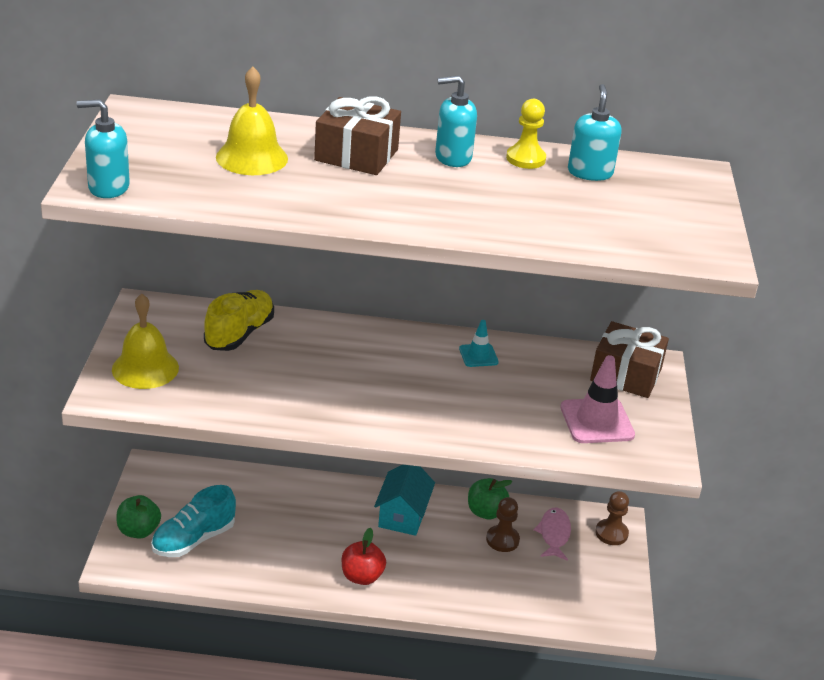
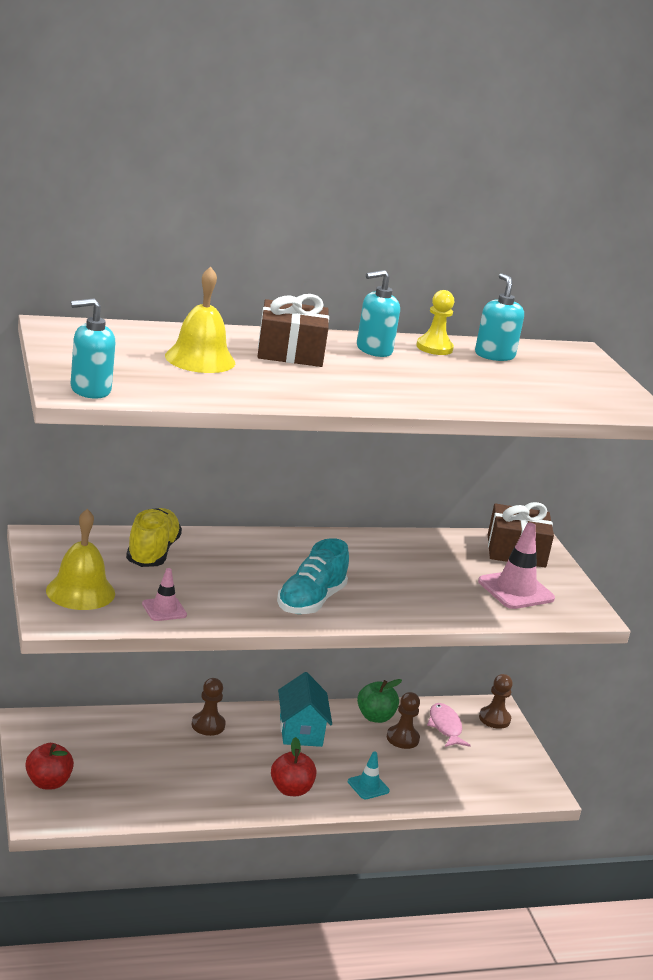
camera: 20 degrees left, 10 degrees down
(139, 531) = (48, 782): green apple -> red apple
(193, 539) = (109, 782): turquoise shoe -> turquoise shoe (310, 601)
(213, 398) = (164, 609): none -> pink traffic cone
(315, 495) = (208, 725): none -> brown pawn
(478, 355) = (382, 549): turquoise traffic cone -> turquoise traffic cone (368, 786)

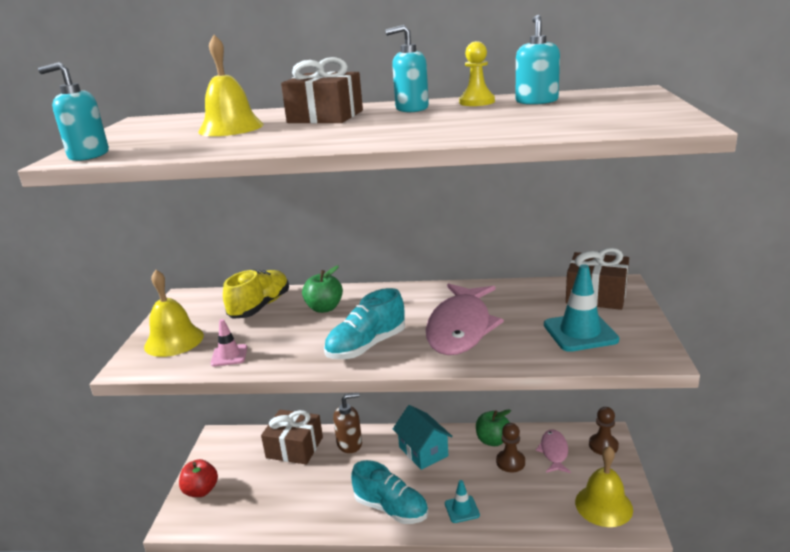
camera: 25 degrees right, 0 degrees up
(140, 731) = (294, 447): none -> brown gift
(208, 725) = (350, 444): brown pawn -> brown soap dispenser
(232, 557) = (324, 308): none -> green apple
(291, 789) = (391, 508): red apple -> turquoise shoe
(300, 731) = (423, 451): turquoise house -> turquoise house turned 45 degrees counterclockwise
(397, 583) = (460, 328): none -> pink fish
(510, 775) = (603, 505): none -> yellow bell
(515, 590) = (580, 332): pink traffic cone -> turquoise traffic cone

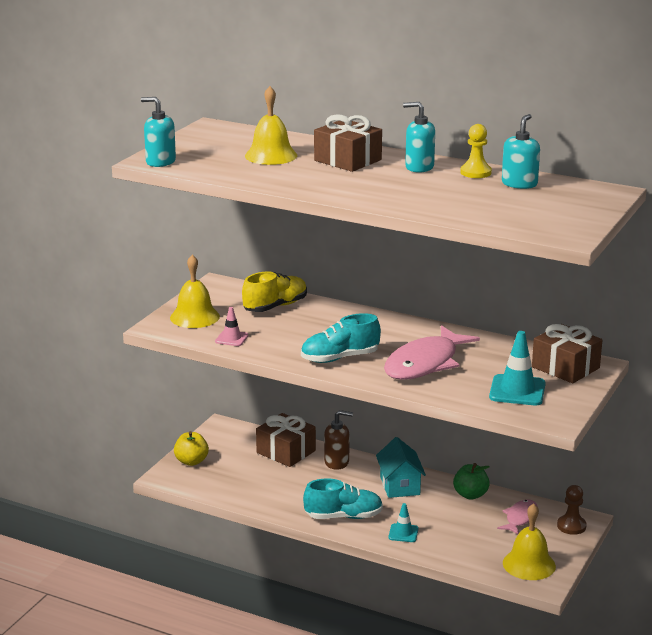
camera: 20 degrees right, 0 degrees up
(201, 490) = (191, 461): red apple -> yellow apple
(324, 308) = (327, 321): green apple -> none
(391, 508) = (343, 516): turquoise shoe -> turquoise shoe turned 60 degrees counterclockwise
(510, 462) = (473, 514): brown pawn -> none

